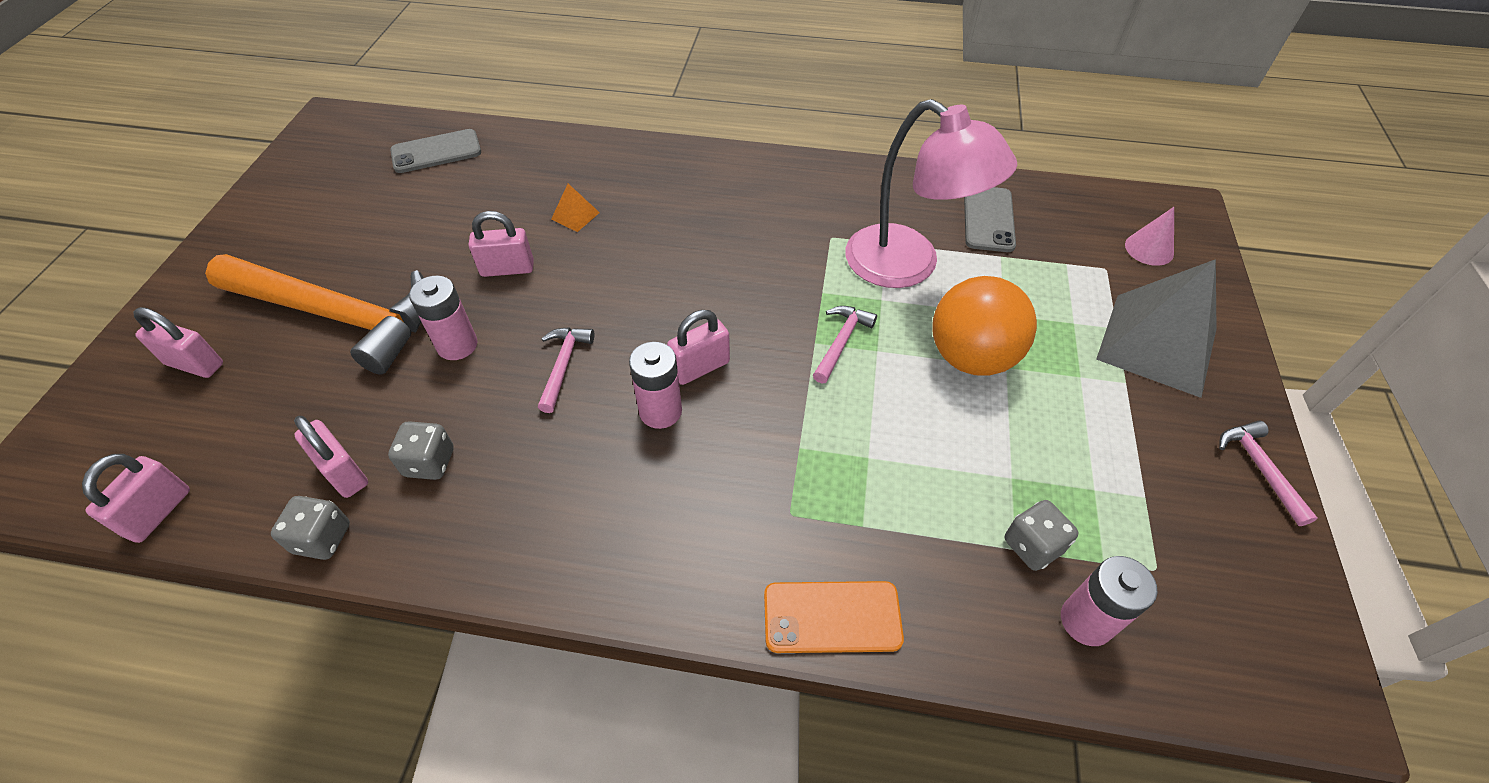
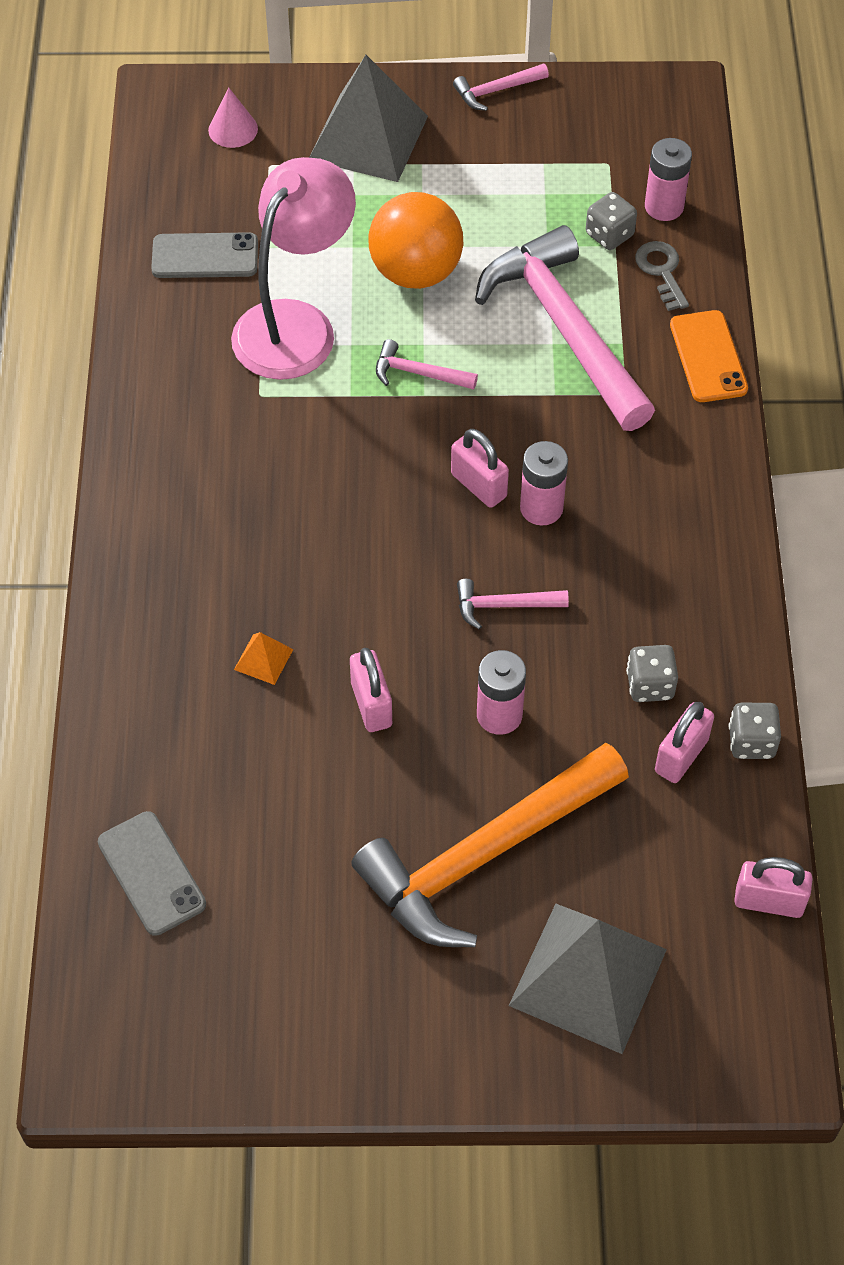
camera: 100 degrees left, 5 degrees up
(195, 364) = (588, 977): pink padlock -> grey pyramid
(339, 316) = (483, 856): orange hammer -> orange hammer turned 135 degrees counterclockwise
(888, 472) = (564, 328): none -> pink hammer
(973, 593) = (661, 271): none -> grey key

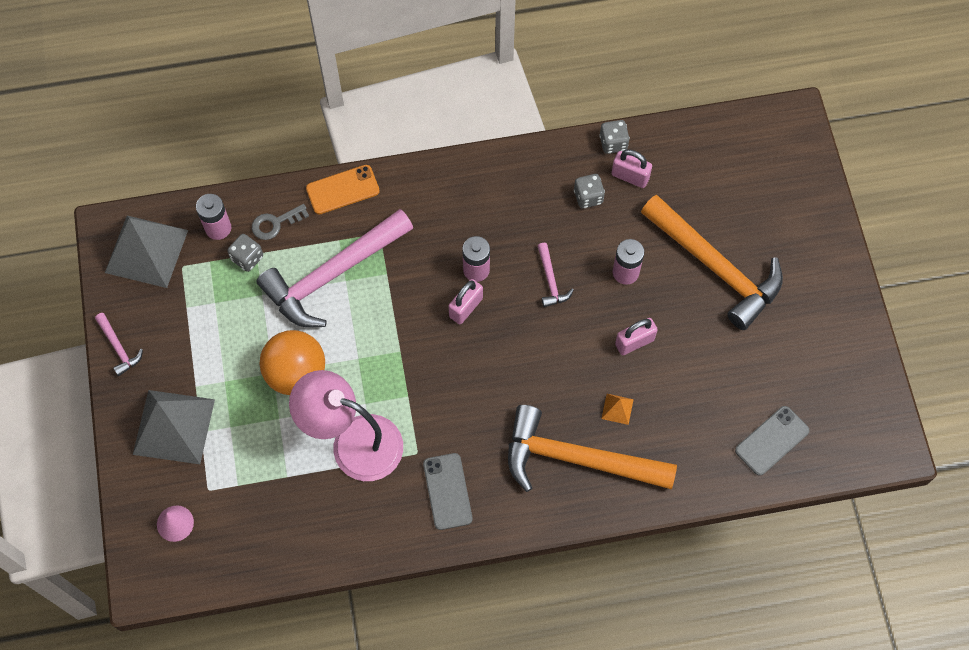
camera: 100 degrees left, 10 degrees up
(197, 590) = (576, 459): none -> orange hammer
(205, 256) = (301, 515): grey phone -> grey phone (447, 491)
(418, 373) = (383, 357): pink hammer -> none
(588, 977) = (773, 207): grey pyramid -> grey pyramid (146, 251)
(769, 901) = (707, 127): pink padlock -> none

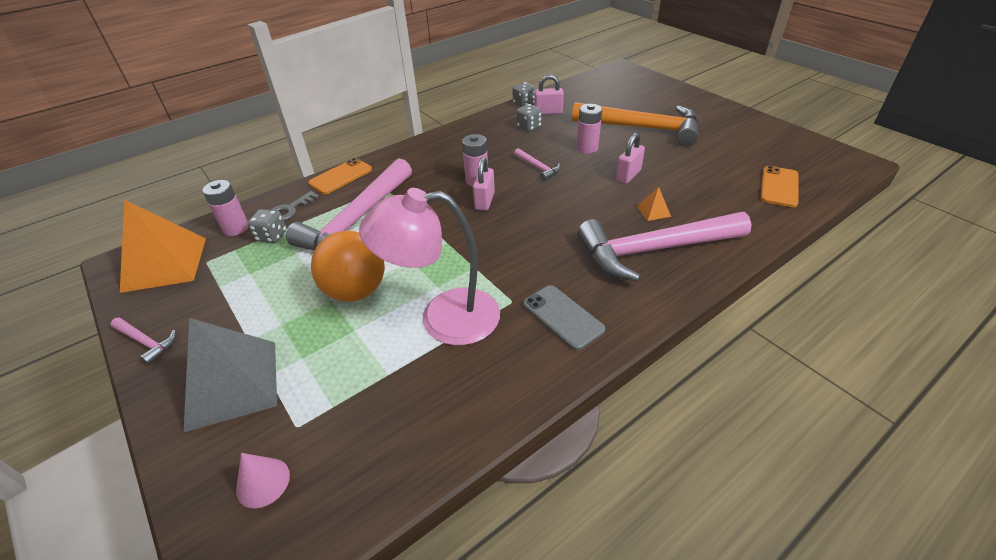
camera: 25 degrees left, 25 degrees down
(146, 251) = (165, 264): grey pyramid -> orange pyramid
(576, 459) = (653, 250): orange hammer -> pink hammer
(772, 440) = (779, 187): grey phone -> orange phone

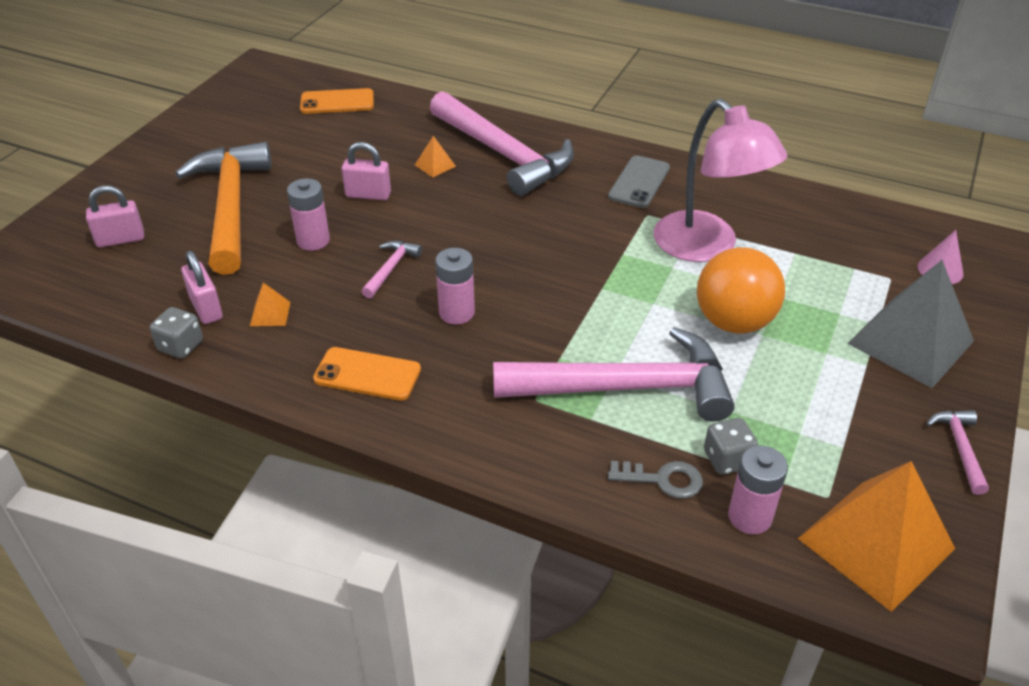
camera: 120 degrees left, 0 degrees up
(341, 176) = (542, 471): orange phone -> orange phone (367, 374)
(484, 201) = (499, 289): pink padlock -> pink padlock (120, 239)
(529, 127) = (270, 314): grey dice -> orange pyramid

